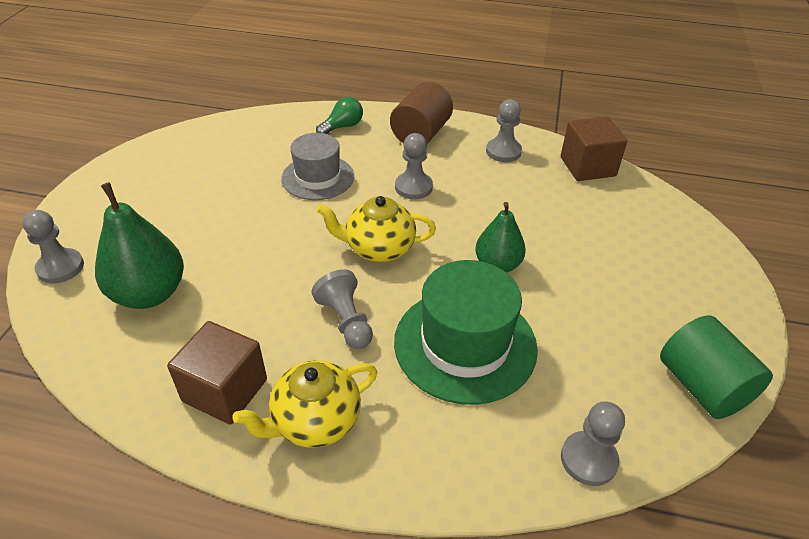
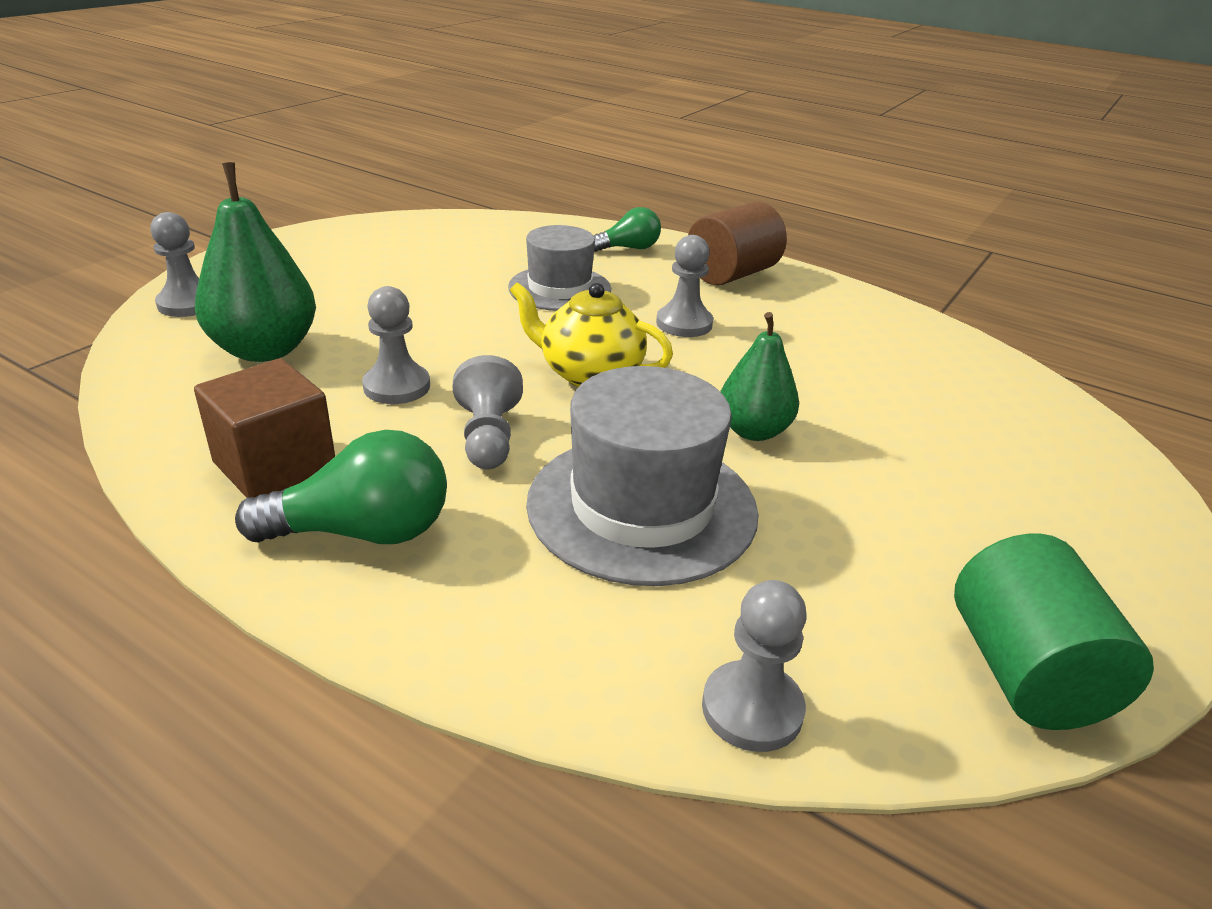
camera: 20 degrees right, 10 degrees down
(315, 421) = (363, 532): yellow teapot -> green light bulb
(465, 344) = (642, 507): green hat -> grey hat
(503, 151) = (843, 314): grey pawn -> grey pawn (397, 386)
(587, 166) = (969, 356): brown cube -> none

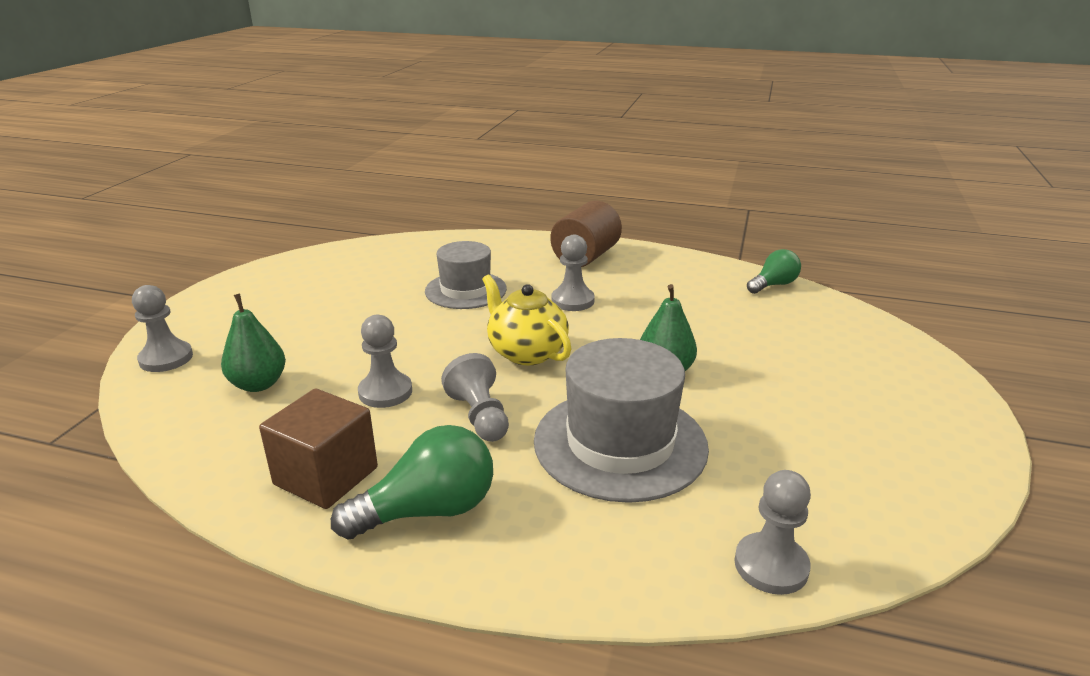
camera: 15 degrees left, 5 degrees down
(265, 350) = (258, 384): green pear -> green pear, size x0.64
(589, 374) = (526, 352): yellow teapot -> yellow teapot turned 45 degrees clockwise
(628, 248) = (499, 249): green light bulb -> green light bulb (773, 285)
(1025, 673) = (919, 496): green cylinder -> none

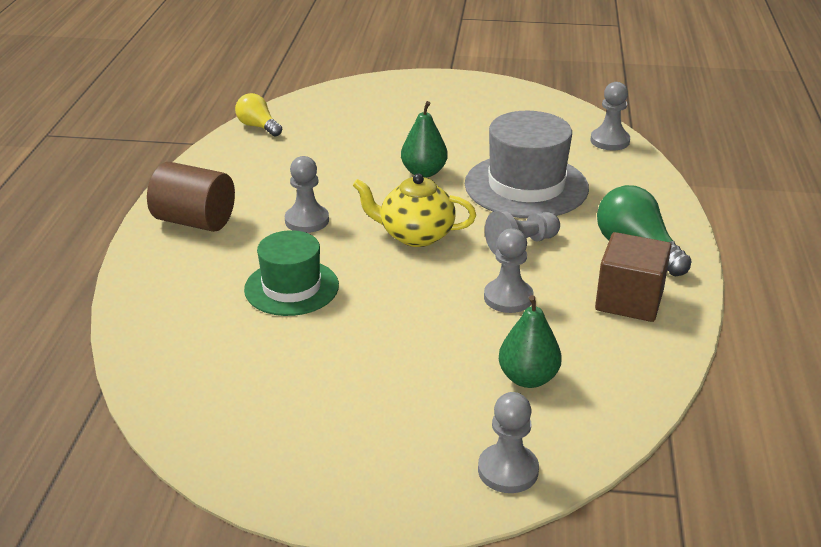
camera: 100 degrees left, 5 degrees up
(465, 290) = (291, 287): grey hat -> green hat
(526, 352) = (415, 235): yellow teapot -> yellow teapot turned 60 degrees clockwise
(773, 285) = (258, 126): green light bulb -> yellow light bulb

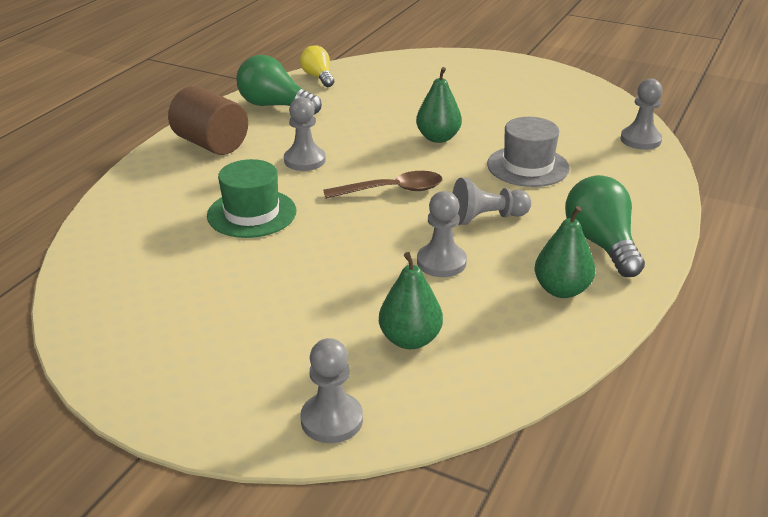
camera: 20 degrees right, 0 degrees up
(234, 166) = (275, 106): none -> green light bulb
(415, 235) = (392, 190): yellow teapot -> brown spoon
(526, 186) = (528, 166): grey hat -> grey hat, size x0.66
(629, 300) = (561, 290): brown cube -> green pear

